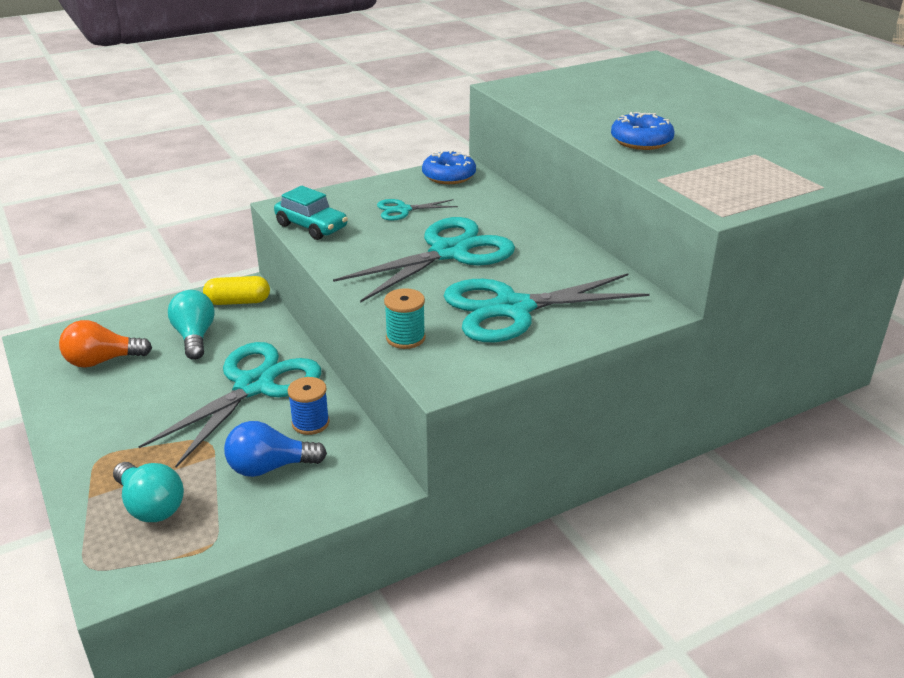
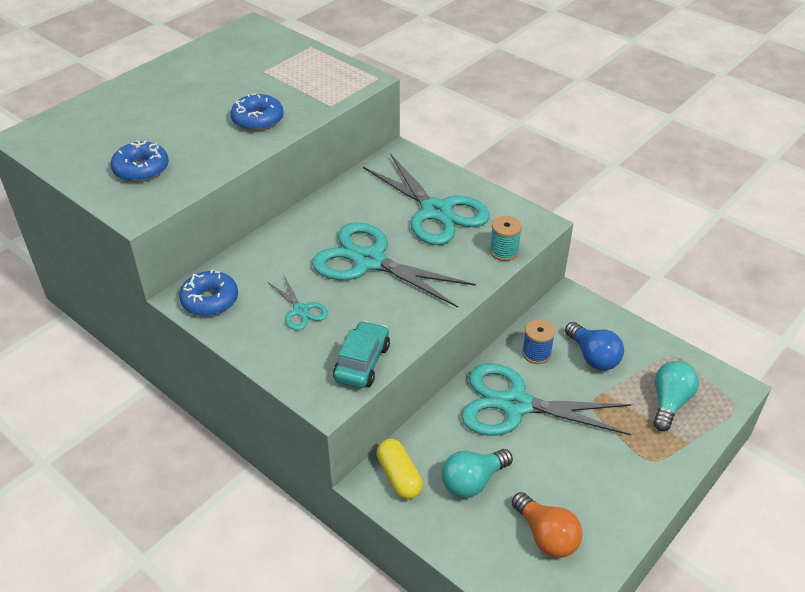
camera: 110 degrees left, 10 degrees up
(573, 92) = (141, 169): none -> blue donut

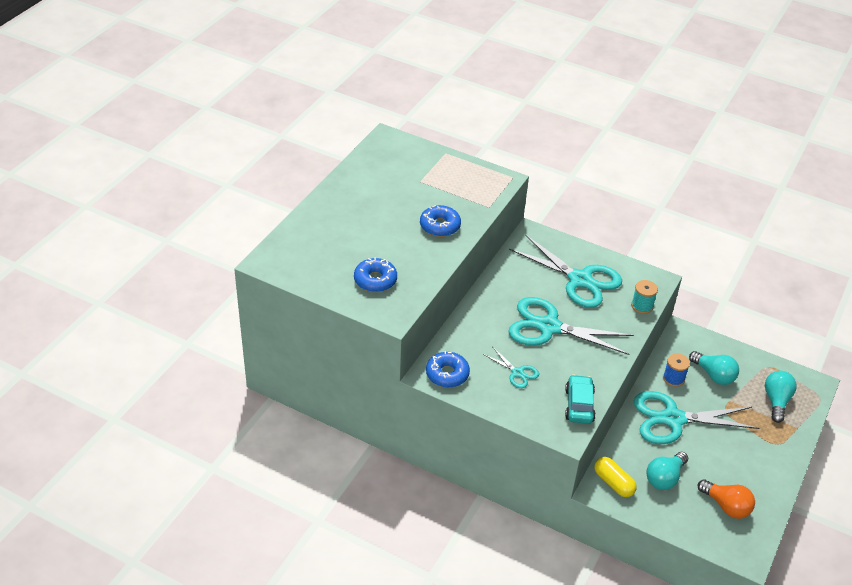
camera: 15 degrees left, 0 degrees up
(593, 357) = (714, 375): blue light bulb -> turquoise light bulb

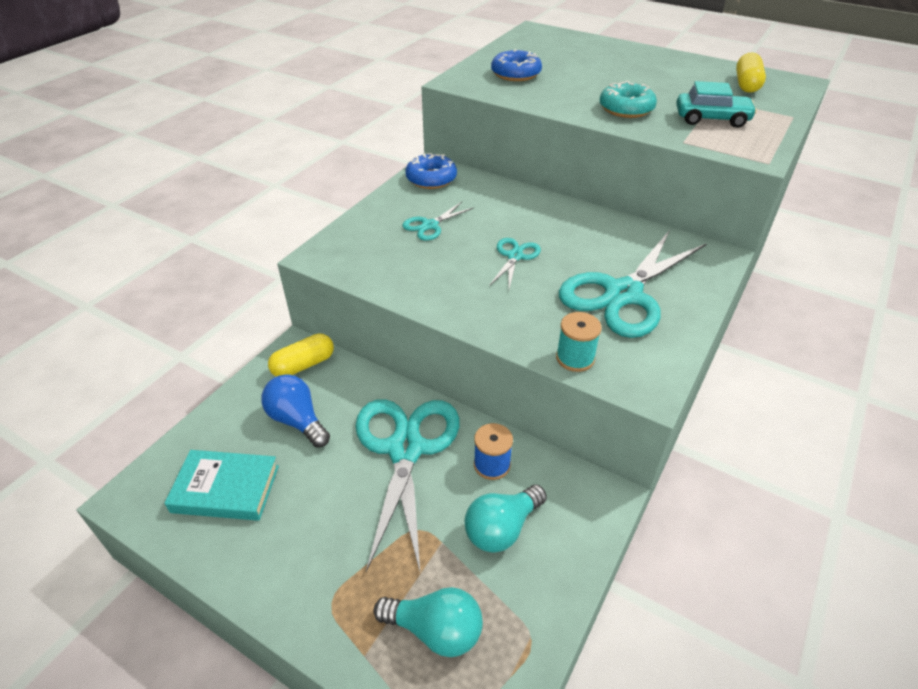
camera: 95 degrees right, 0 degrees up
(392, 162) = (746, 84): none -> yellow capsule
(440, 226) = (626, 109): blue donut -> turquoise donut
(549, 327) = (515, 256): turquoise scissors -> turquoise scissors, size x0.47
(579, 405) = (367, 270): turquoise car -> turquoise car (711, 119)
(664, 478) = (297, 420): turquoise light bulb -> blue light bulb
(726, 506) = (226, 489): orange light bulb -> turquoise book

